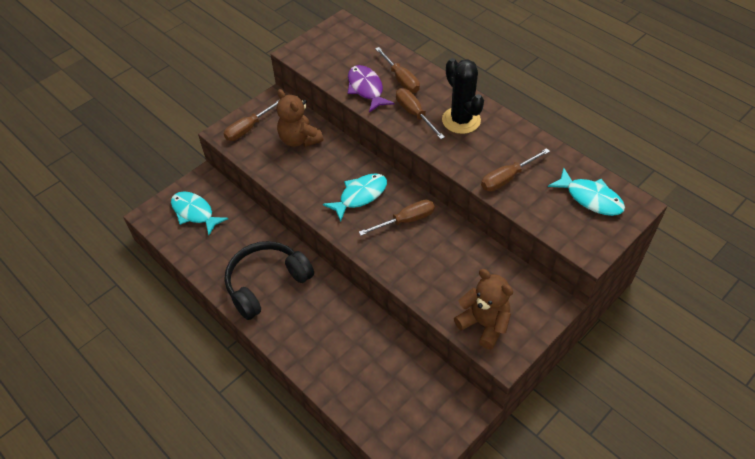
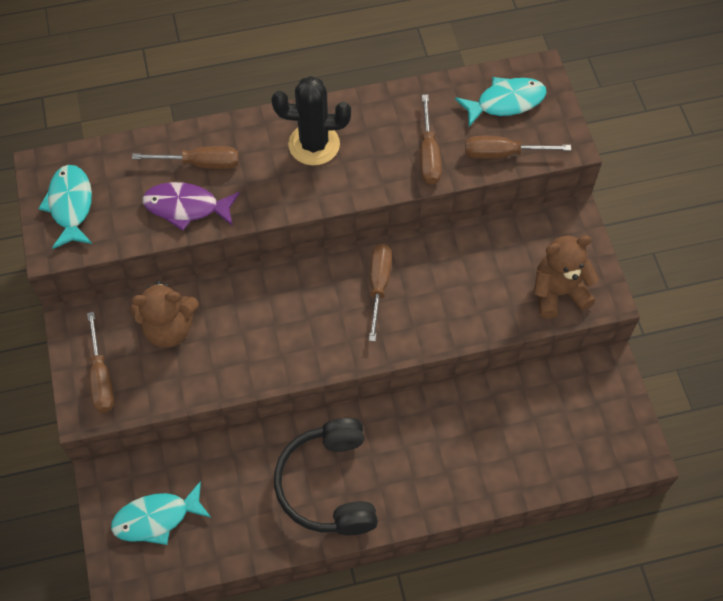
camera: 60 degrees left, 10 degrees up
(360, 196) = (309, 311): turquoise fish -> turquoise fish (70, 205)
(414, 114) = (268, 183): brown screwdriver -> brown screwdriver (503, 153)

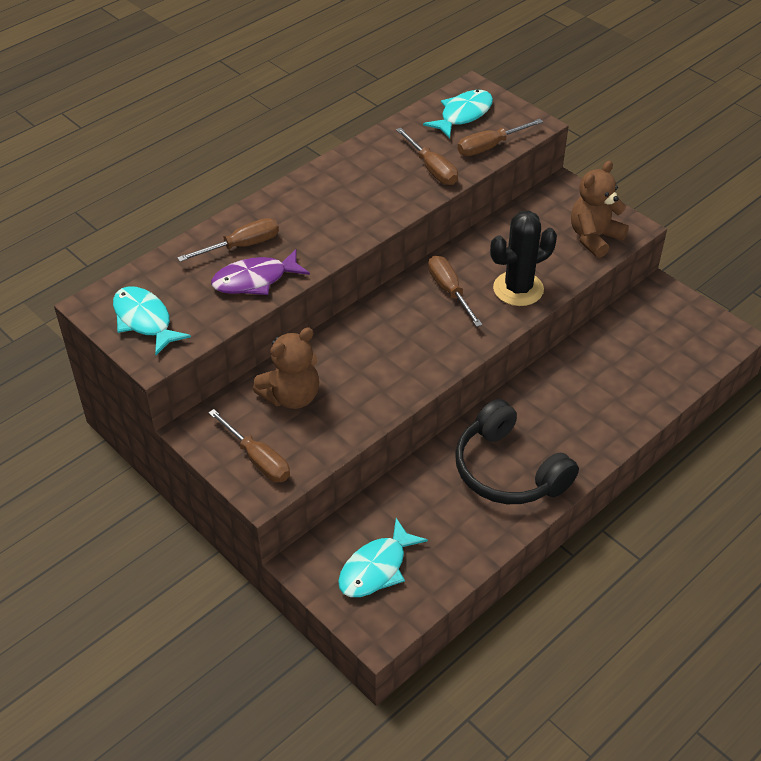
camera: 30 degrees left, 15 degrees down
(314, 144) = (331, 197): black cactus -> black cactus (518, 289)

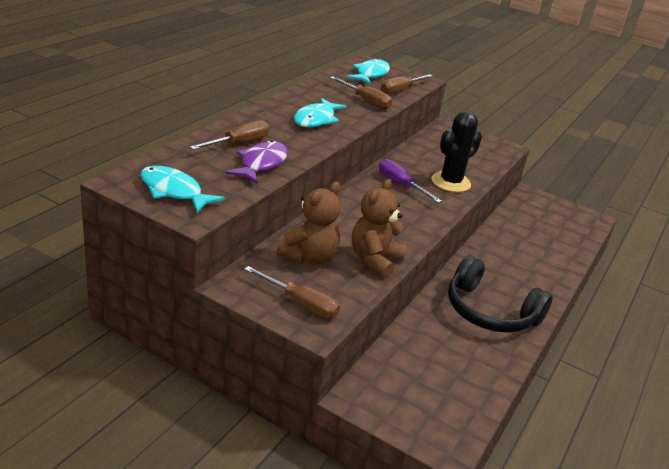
camera: 20 degrees left, 15 degrees down
(255, 280) = (261, 164): purple fish -> purple fish turned 150 degrees clockwise
(376, 568) = (421, 394): turquoise fish -> turquoise fish (316, 119)
(449, 291) = (401, 185): brown screwdriver -> purple screwdriver
(594, 238) = (485, 153): brown teddy bear -> brown teddy bear (375, 260)

